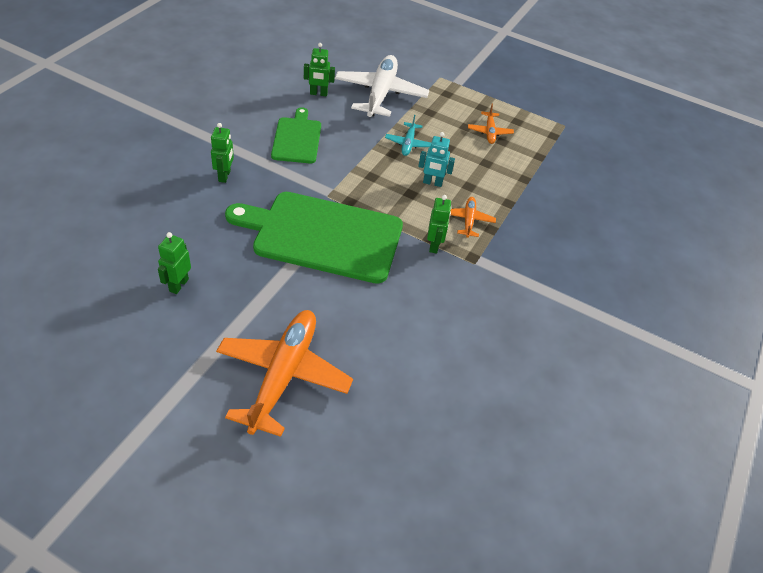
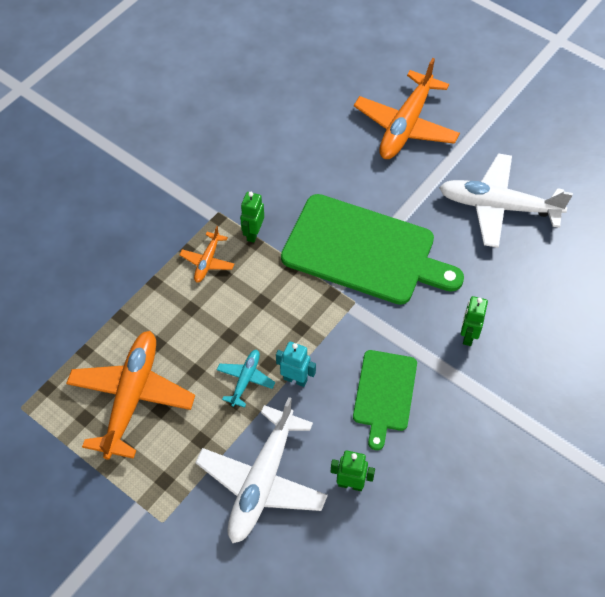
camera: 165 degrees left, 10 degrees up
(178, 285) = (498, 207): green robot -> white plane
(432, 183) = (232, 315): turquoise robot -> turquoise robot (295, 379)
(489, 132) = (131, 397): orange plane -> orange plane, size x2.12

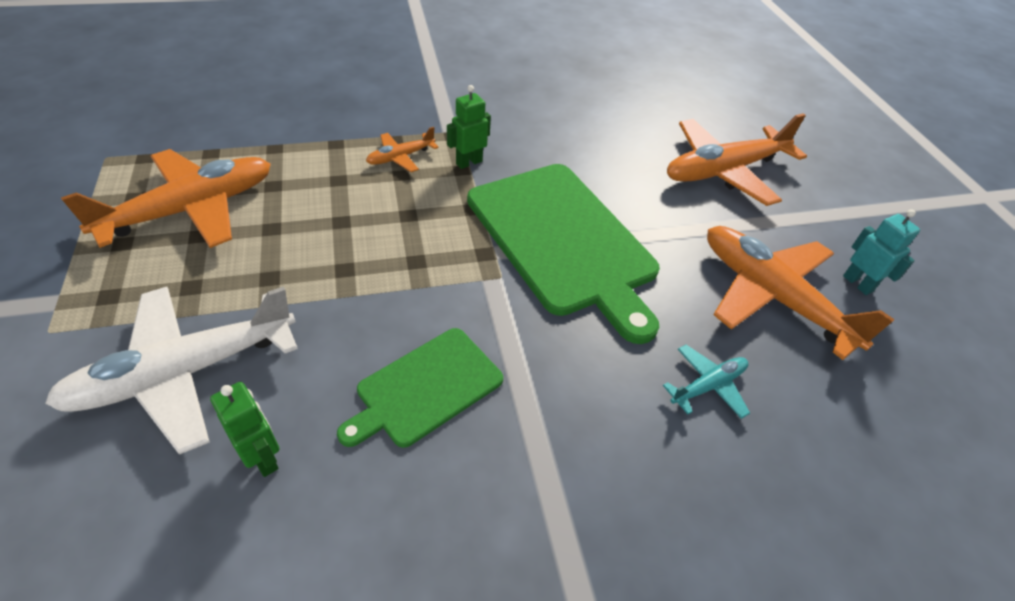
camera: 35 degrees right, 10 degrees down
(245, 380) = (303, 267): turquoise plane -> turquoise plane (707, 386)
(295, 379) = (350, 302): turquoise robot -> turquoise robot (858, 283)
(468, 336) = (600, 402): green robot -> none
(498, 207) = (772, 296): white plane -> orange plane

